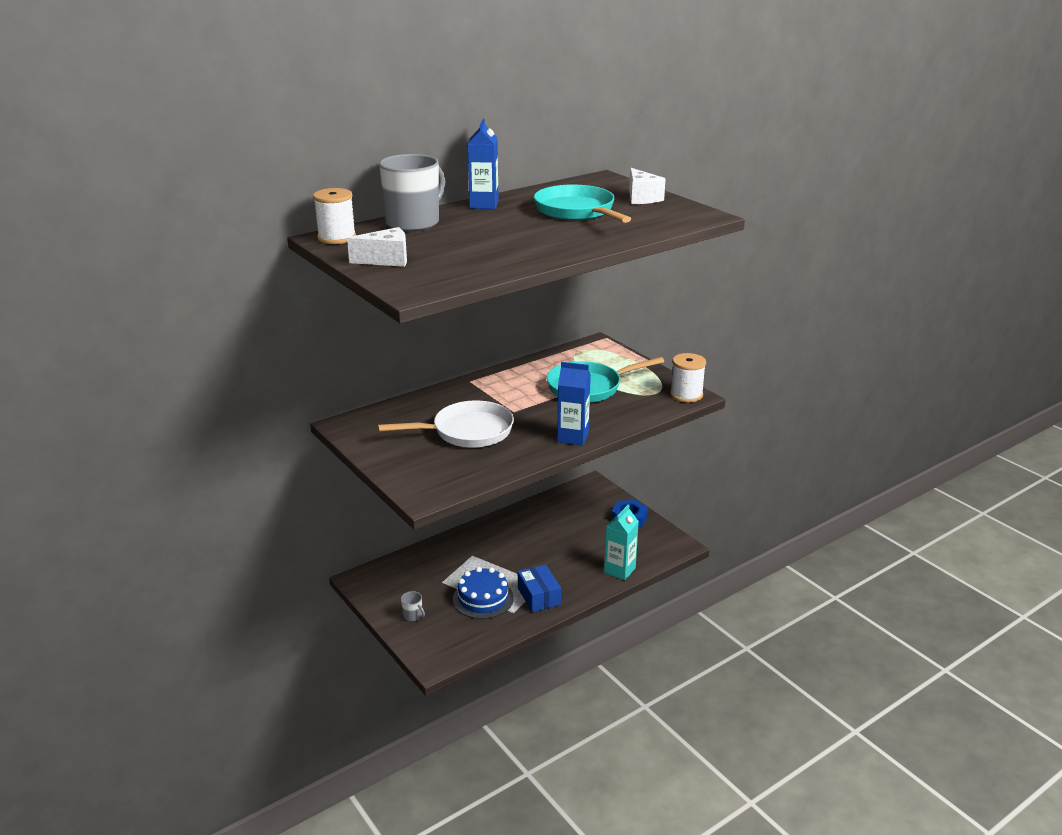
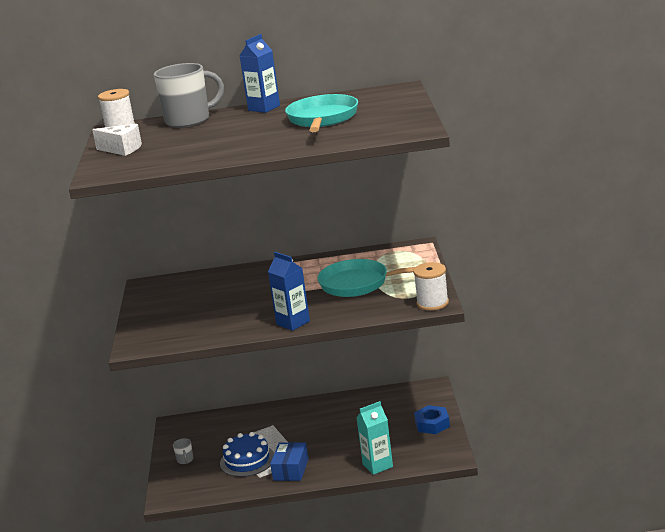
camera: 35 degrees right, 5 degrees down
(467, 432) = (221, 304): white pan -> none
(642, 198) = (396, 110): white cheese -> none

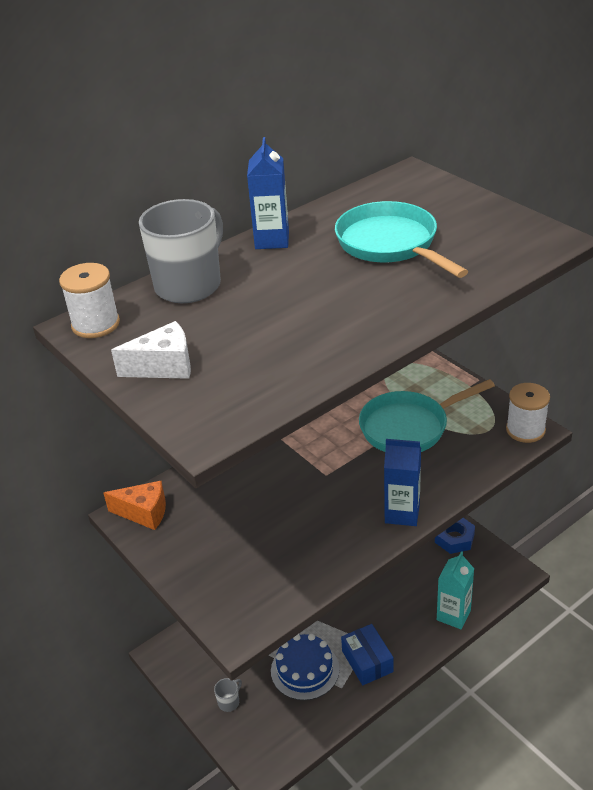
camera: 35 degrees left, 15 degrees up
(154, 286) = (144, 513): none -> orange cheese
(185, 460) = (229, 702): grey mug -> grey mug turned 90 degrees counterclockwise

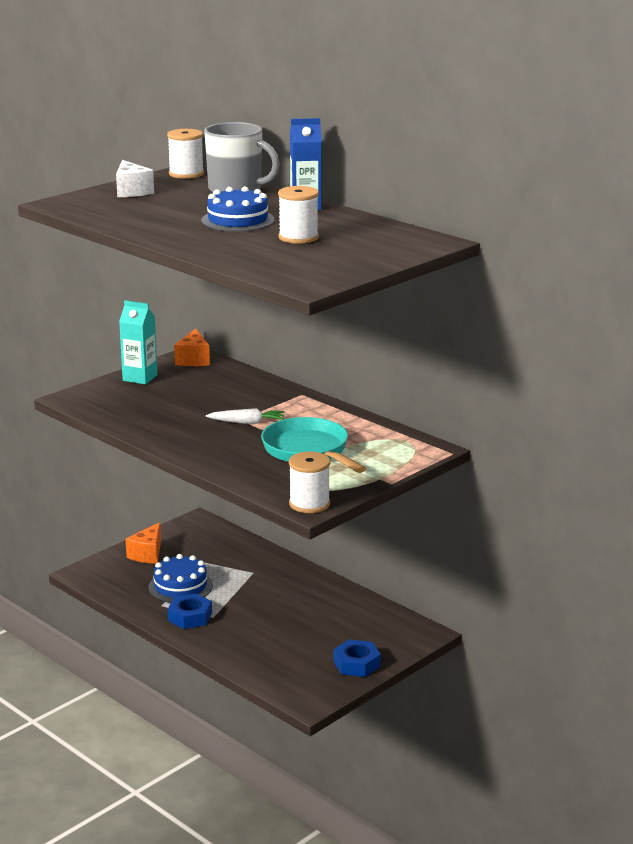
camera: 80 degrees right, 15 degrees down
(229, 702) = (147, 554): grey mug -> orange cheese
(318, 282) = (237, 220): none -> blue cake
(335, 469) = (247, 422): none -> white carrot
(367, 661) = (190, 617): blue box -> blue nut
(391, 244) = (298, 237): turquoise pan -> white spool
(402, 513) = (190, 450): blue carton -> none
(453, 615) = (248, 663): turquoise carton -> turquoise carton (140, 378)

